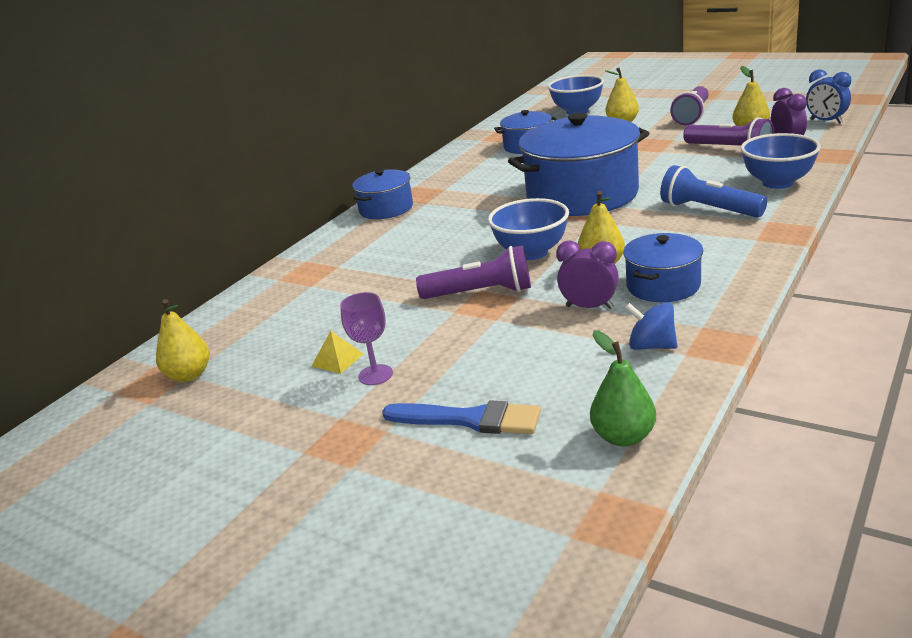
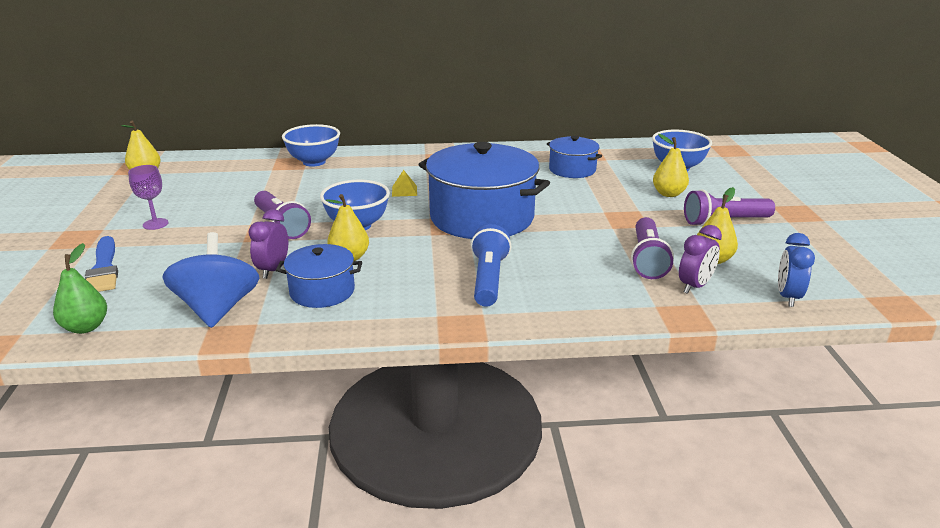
camera: 50 degrees right, 0 degrees up
(337, 360) = (172, 207): yellow pyramid -> yellow pyramid (404, 191)
(386, 209) = (406, 155): blue pot -> none
(589, 307) = (273, 270): purple clock -> purple clock turned 150 degrees counterclockwise
(651, 346) = (218, 309): blue spinning top -> blue spinning top, size x1.82
(777, 183) = (580, 301): blue bowl -> blue bowl (314, 162)

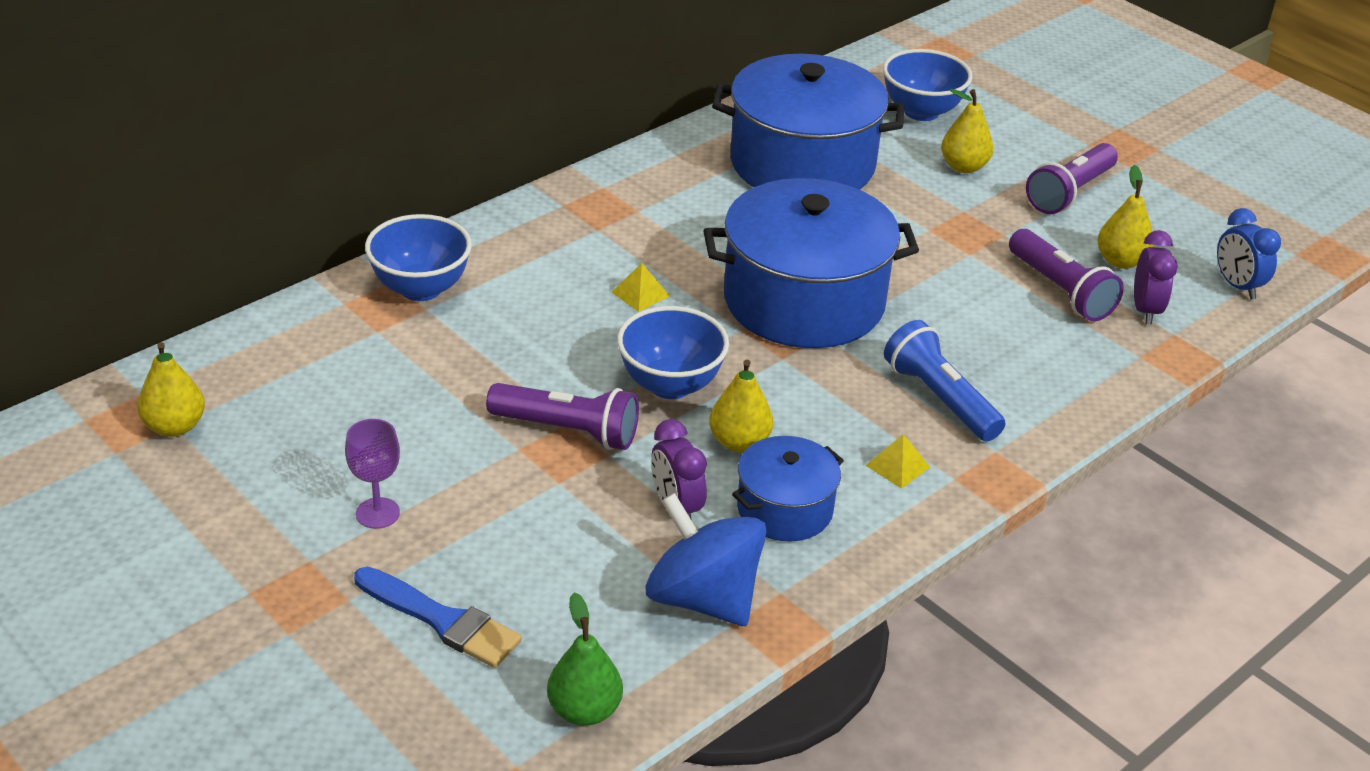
camera: 40 degrees left, 10 degrees up
(413, 297) = (897, 466): none -> yellow pyramid
(572, 169) = (802, 164): blue pot -> blue pot, size x1.94

